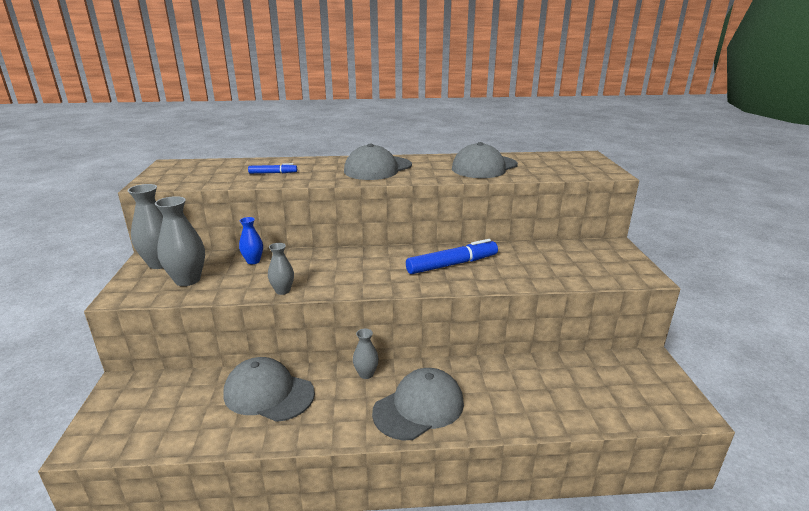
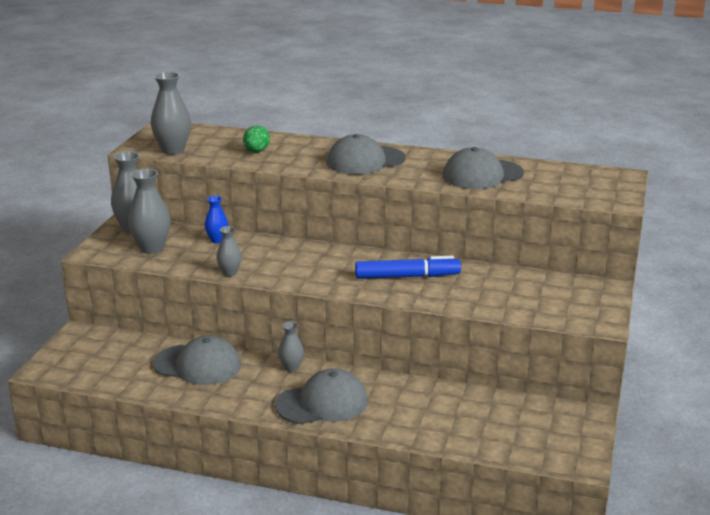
camera: 20 degrees right, 0 degrees up
(188, 181) = (173, 150): none -> grey vase
(268, 393) = (197, 365): grey cap -> grey cap turned 150 degrees clockwise
(273, 173) = (256, 152): blue marker -> green egg

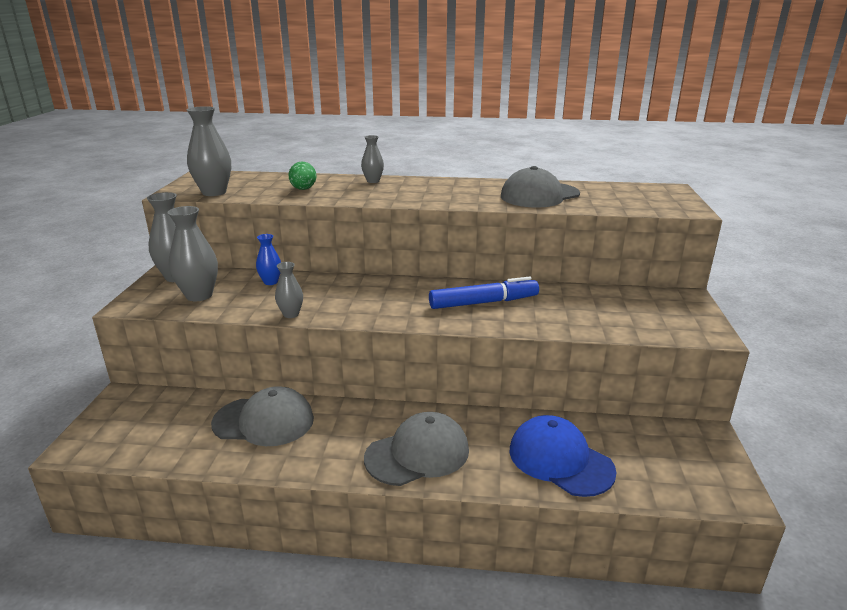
camera: 10 degrees left, 0 degrees up
(291, 368) = (371, 413): grey vase -> grey vase (373, 181)
(365, 161) = (417, 191): grey cap -> none
(443, 420) = (560, 460): none -> blue cap

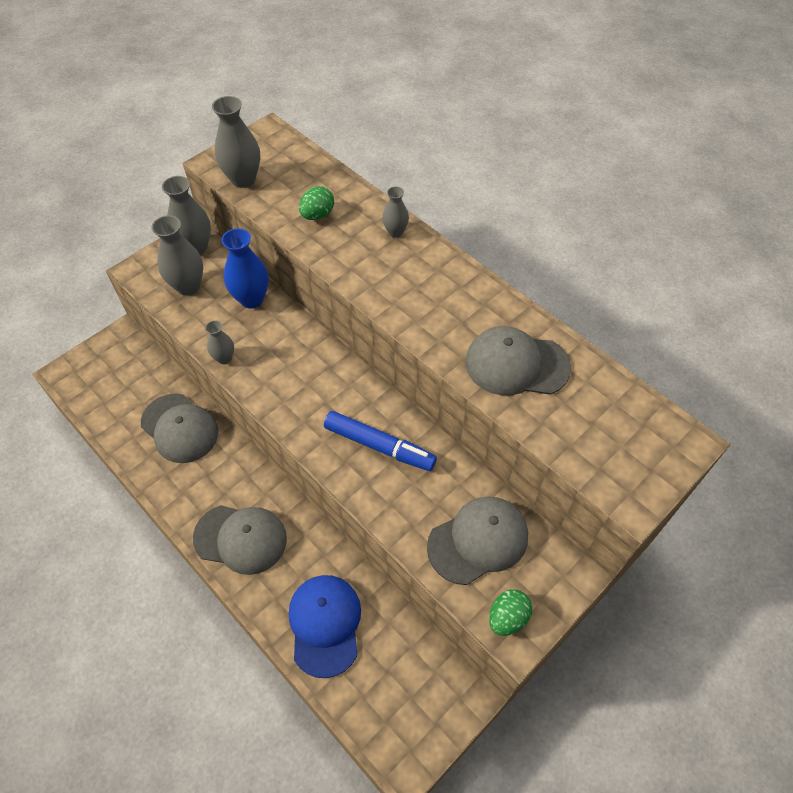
camera: 40 degrees right, 30 degrees up
(270, 282) = (251, 299): blue vase -> blue vase, size x1.75
(616, 310) = (478, 541): none -> grey cap
(691, 329) = (507, 618): none -> green egg

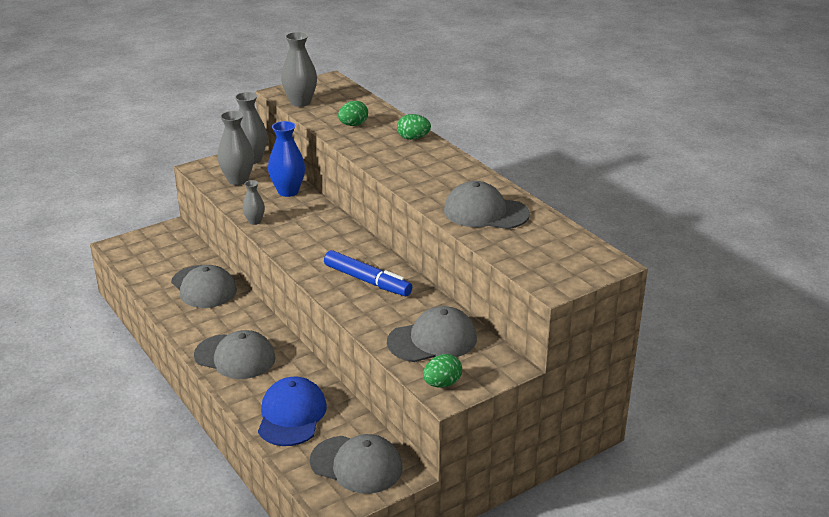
camera: 10 degrees right, 25 degrees down
(395, 232) = (413, 138): grey vase -> green egg
(414, 693) = (356, 465): none -> grey cap

